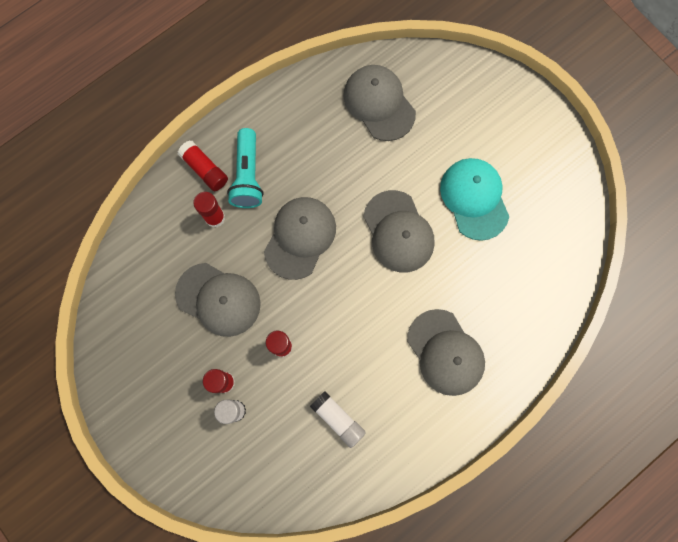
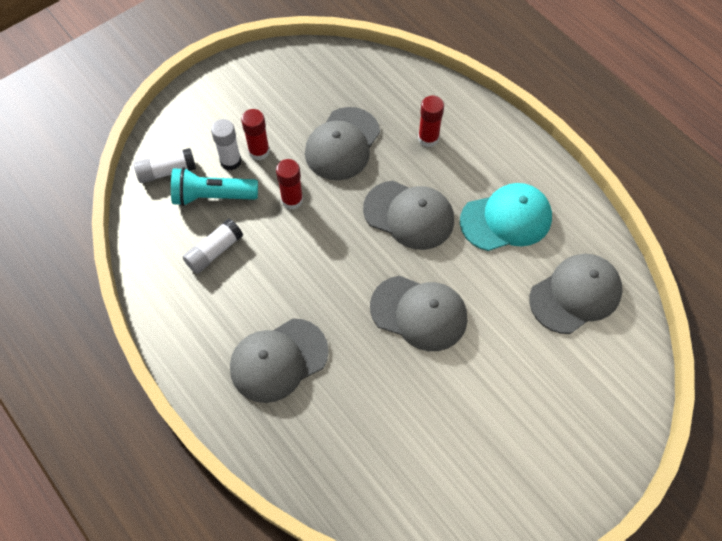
camera: 90 degrees right, 15 degrees down
(205, 169) = (479, 128): red glue stick -> none
(246, 476) = (167, 171): none -> white glue stick
(248, 175) = (476, 166): turquoise flashlight -> turquoise flashlight (212, 196)
(398, 232) = (419, 313): grey cap -> grey cap turned 135 degrees counterclockwise
(474, 199) = (464, 399): turquoise cap -> turquoise cap (506, 219)

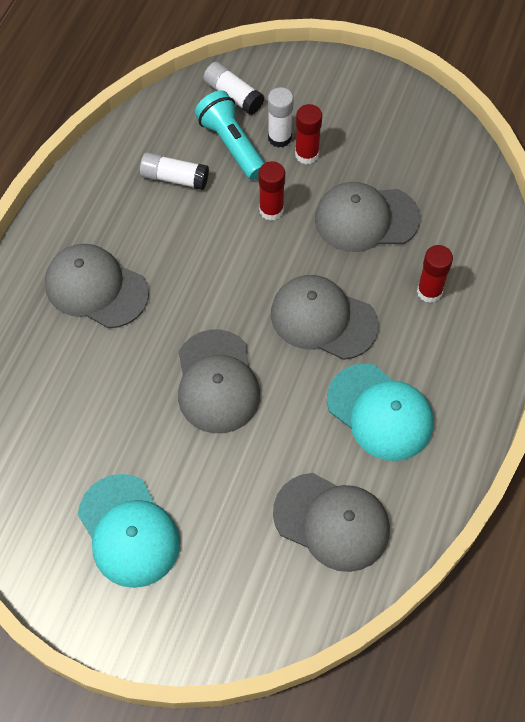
camera: 60 degrees right, 0 degrees up
(409, 215) = (323, 319): grey cap -> grey cap turned 120 degrees clockwise
(512, 440) = (128, 531): none -> turquoise cap

